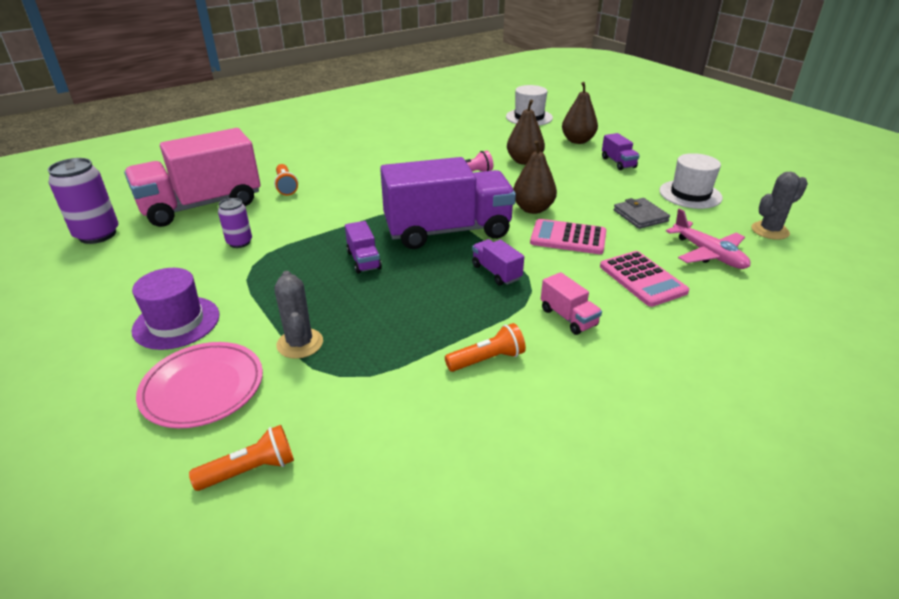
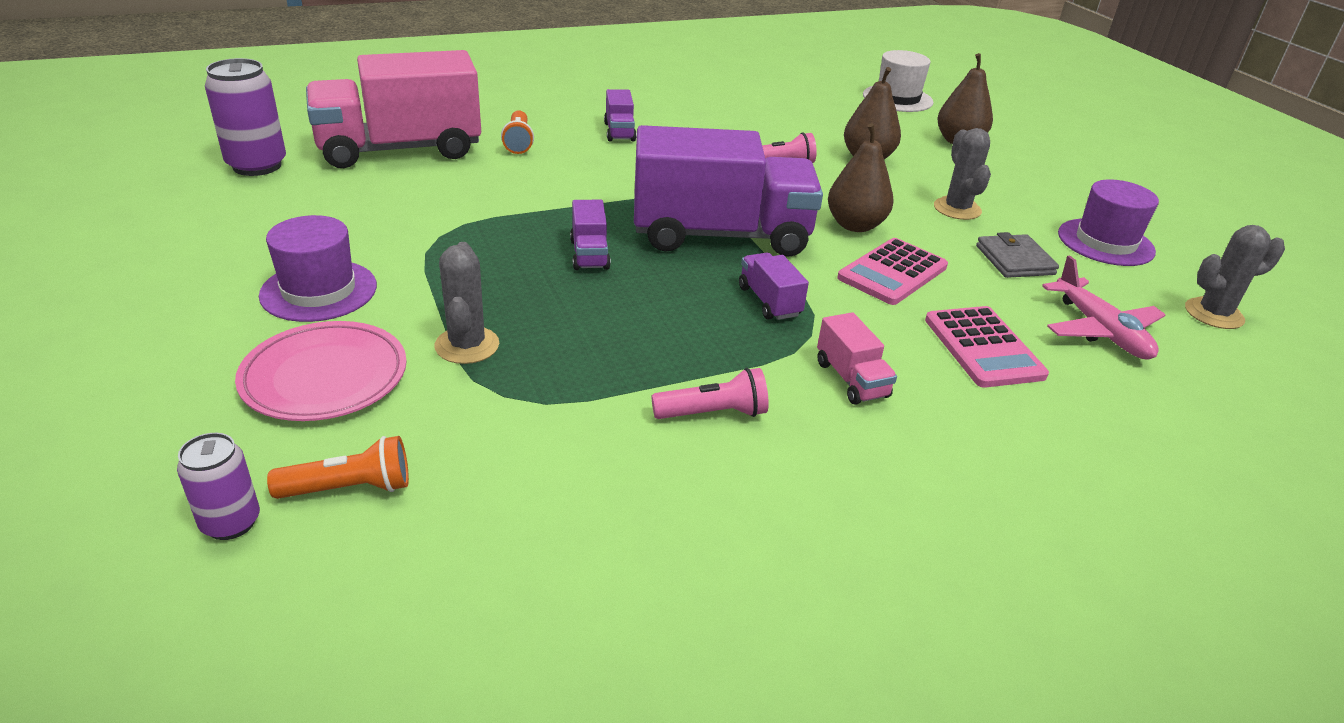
camera: 10 degrees right, 0 degrees up
(239, 242) = (432, 204): purple can -> purple can (231, 523)
(487, 359) = (713, 413): orange flashlight -> pink flashlight
(568, 238) = (892, 273): pink calculator -> pink calculator turned 75 degrees counterclockwise
(592, 187) = (957, 209): none -> grey cactus
(618, 162) = (1009, 181): purple truck -> purple truck (619, 132)
(690, 194) = (1105, 242): white hat -> purple hat

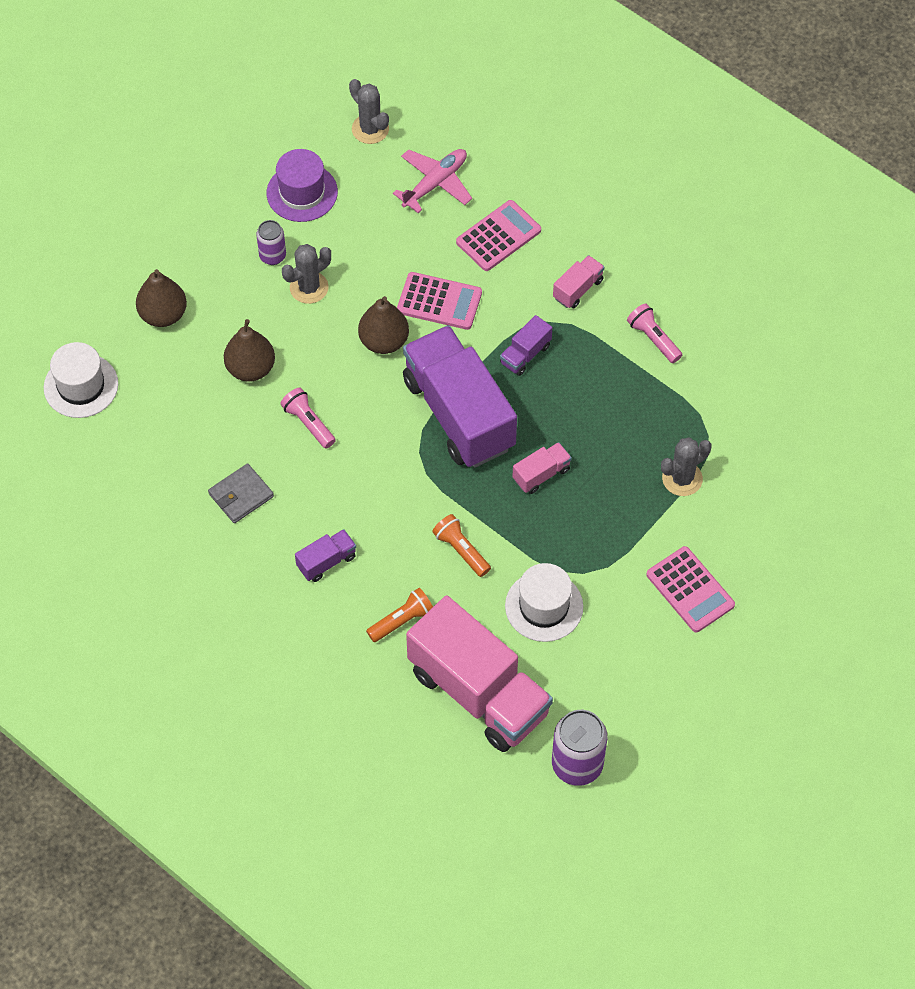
camera: 115 degrees left, 25 degrees up
(231, 523) = (863, 483): purple can -> purple can (272, 256)
(319, 290) = (690, 590): purple hat -> pink calculator
(325, 377) = (755, 524): pink plate -> none
(349, 488) = (813, 455): orange flashlight -> orange flashlight (461, 550)
(434, 204) = (544, 606): none -> white hat
(589, 254) = (541, 474): purple truck -> pink truck
(1014, 260) = (370, 239): grey wallet -> grey wallet (241, 495)

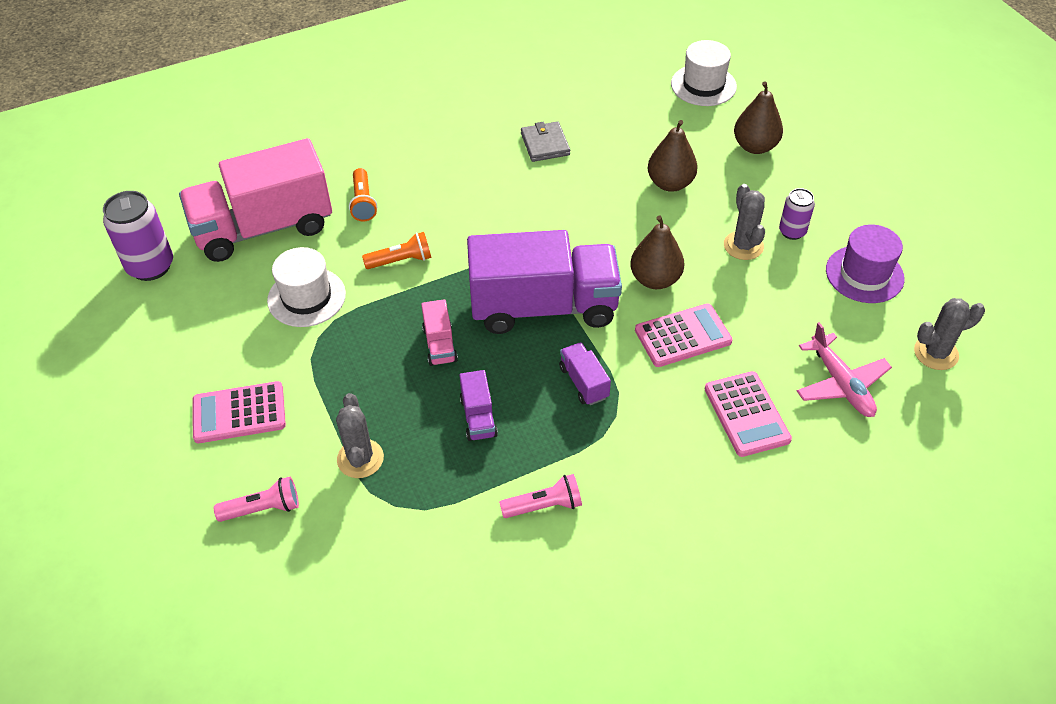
camera: 115 degrees right, 10 degrees down
(308, 423) = (592, 203): pink flashlight -> pink flashlight (263, 508)
(326, 561) = (449, 175): purple truck -> purple truck (478, 417)
(439, 301) = (683, 336): pink calculator -> pink calculator turned 150 degrees counterclockwise
(578, 289) = (644, 460): pink truck -> none

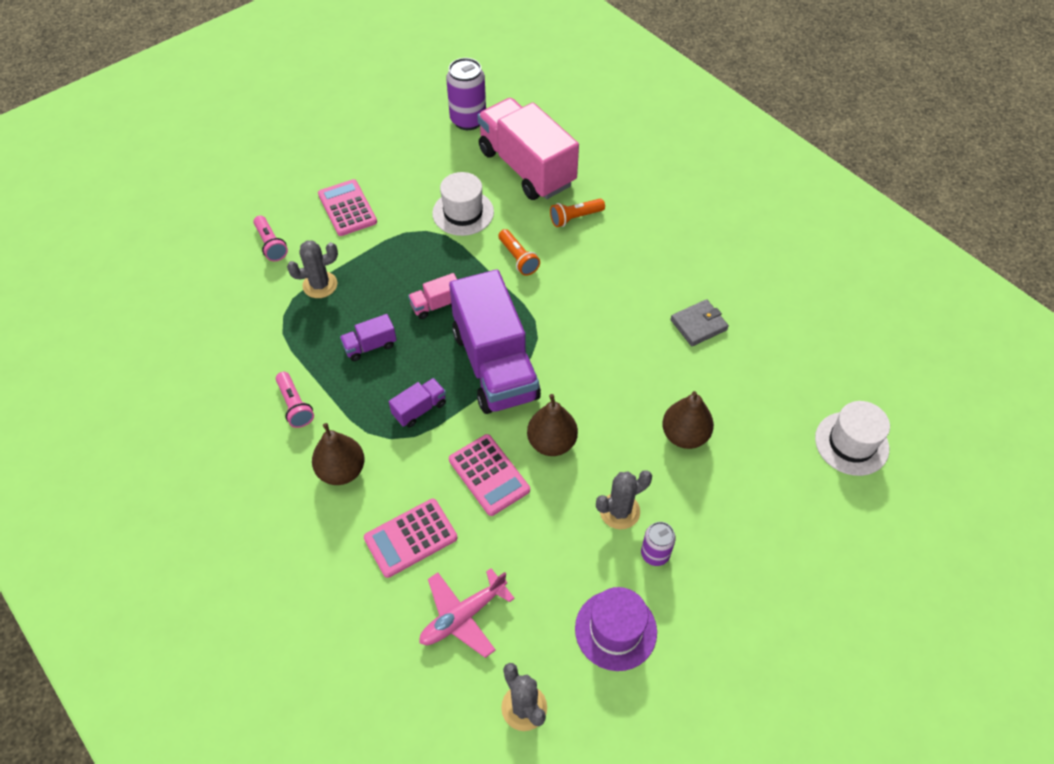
camera: 75 degrees right, 5 degrees up
(755, 146) = (772, 505): brown pear -> brown pear (342, 470)

